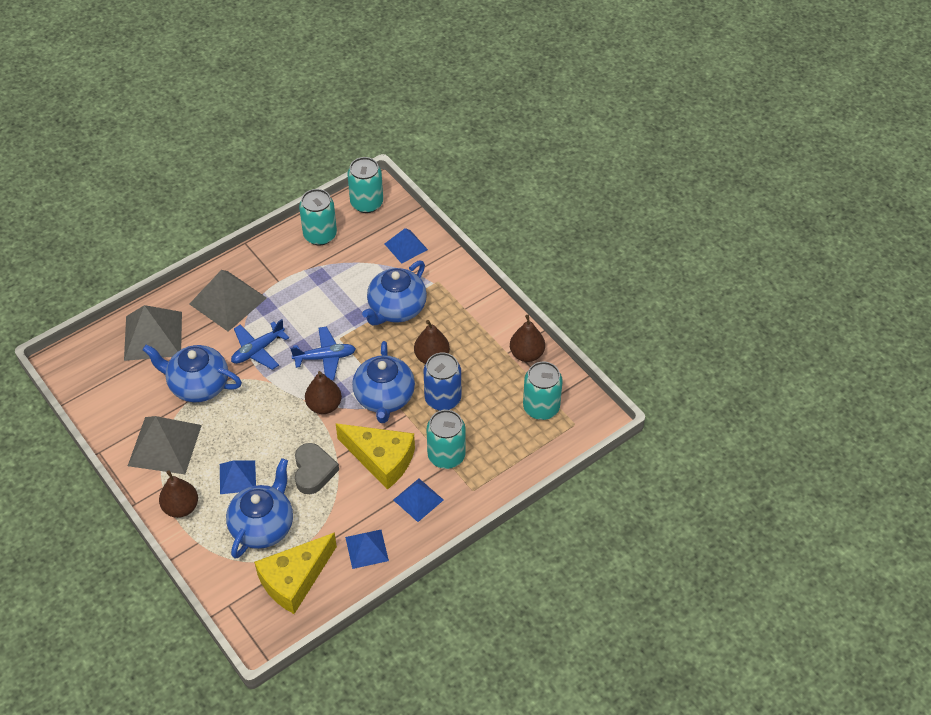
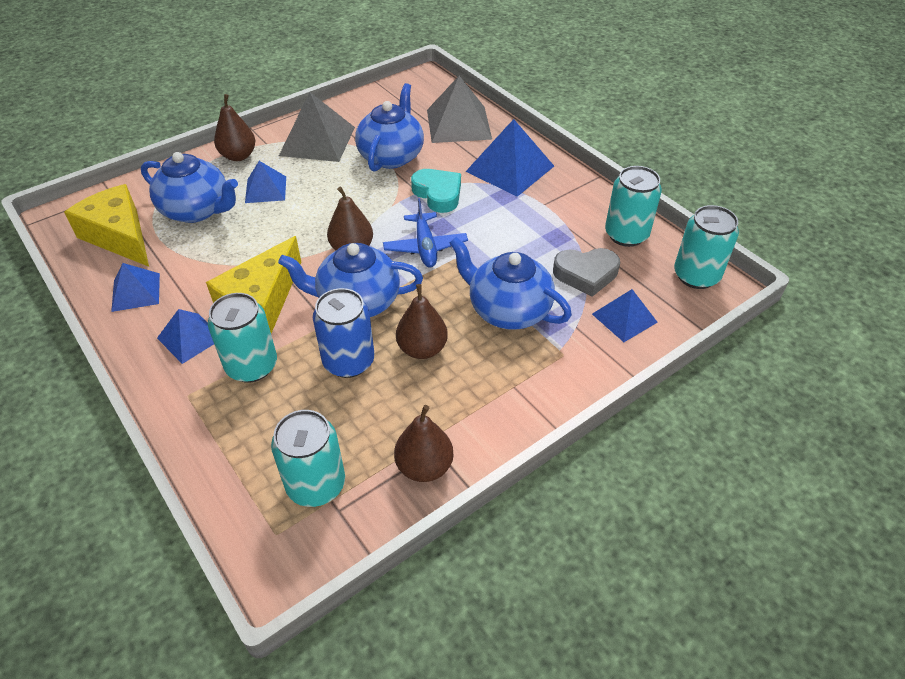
camera: 90 degrees right, 5 degrees down
(228, 300) = (510, 168): grey pyramid -> blue pyramid
(258, 350) = (438, 194): blue plane -> turquoise heart
(313, 471) = (259, 244): grey heart -> grey heart (586, 274)

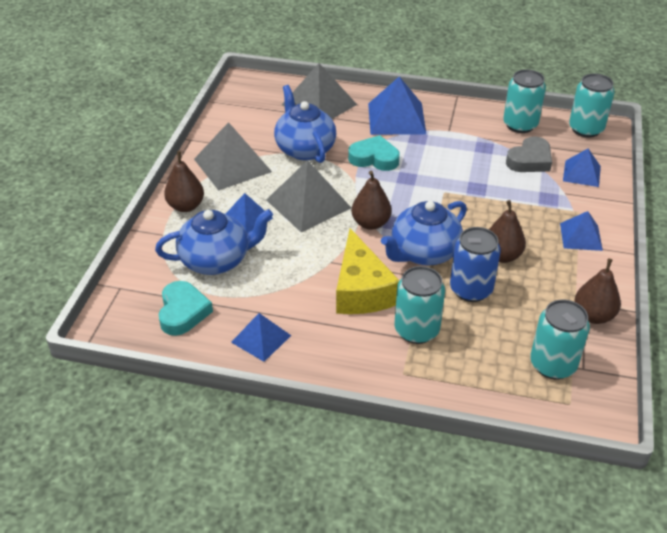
camera: 40 degrees left, 5 degrees down
(119, 236) = (183, 312): yellow cheese -> turquoise heart
(190, 337) = (349, 341): blue pyramid -> blue pyramid (580, 236)
(328, 203) = (308, 203): none -> grey pyramid
(425, 247) = (415, 196): blue plane -> none
(508, 310) = (517, 205): blue teapot -> none

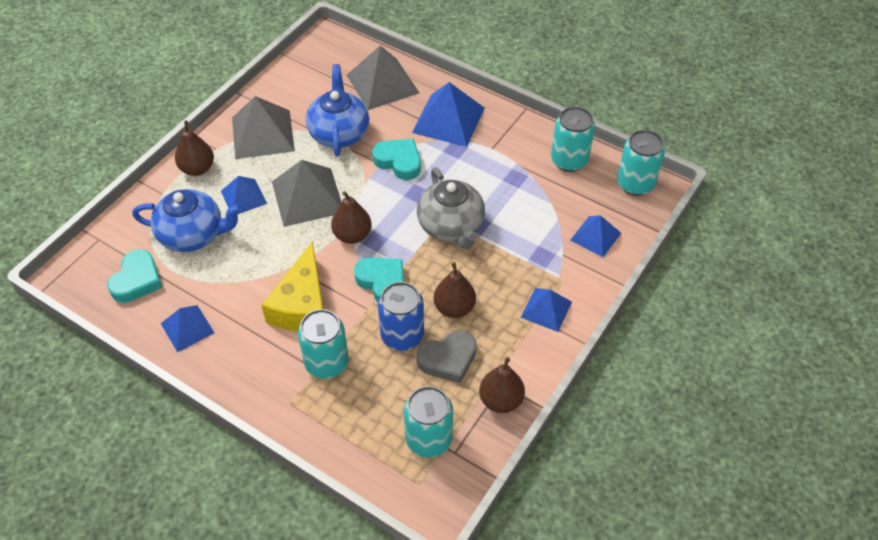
camera: 20 degrees right, 10 degrees up
(423, 253) = (382, 282): blue teapot -> turquoise heart
(455, 195) = (451, 226): none -> grey teapot
(530, 160) = (552, 206): grey heart -> grey heart (448, 359)

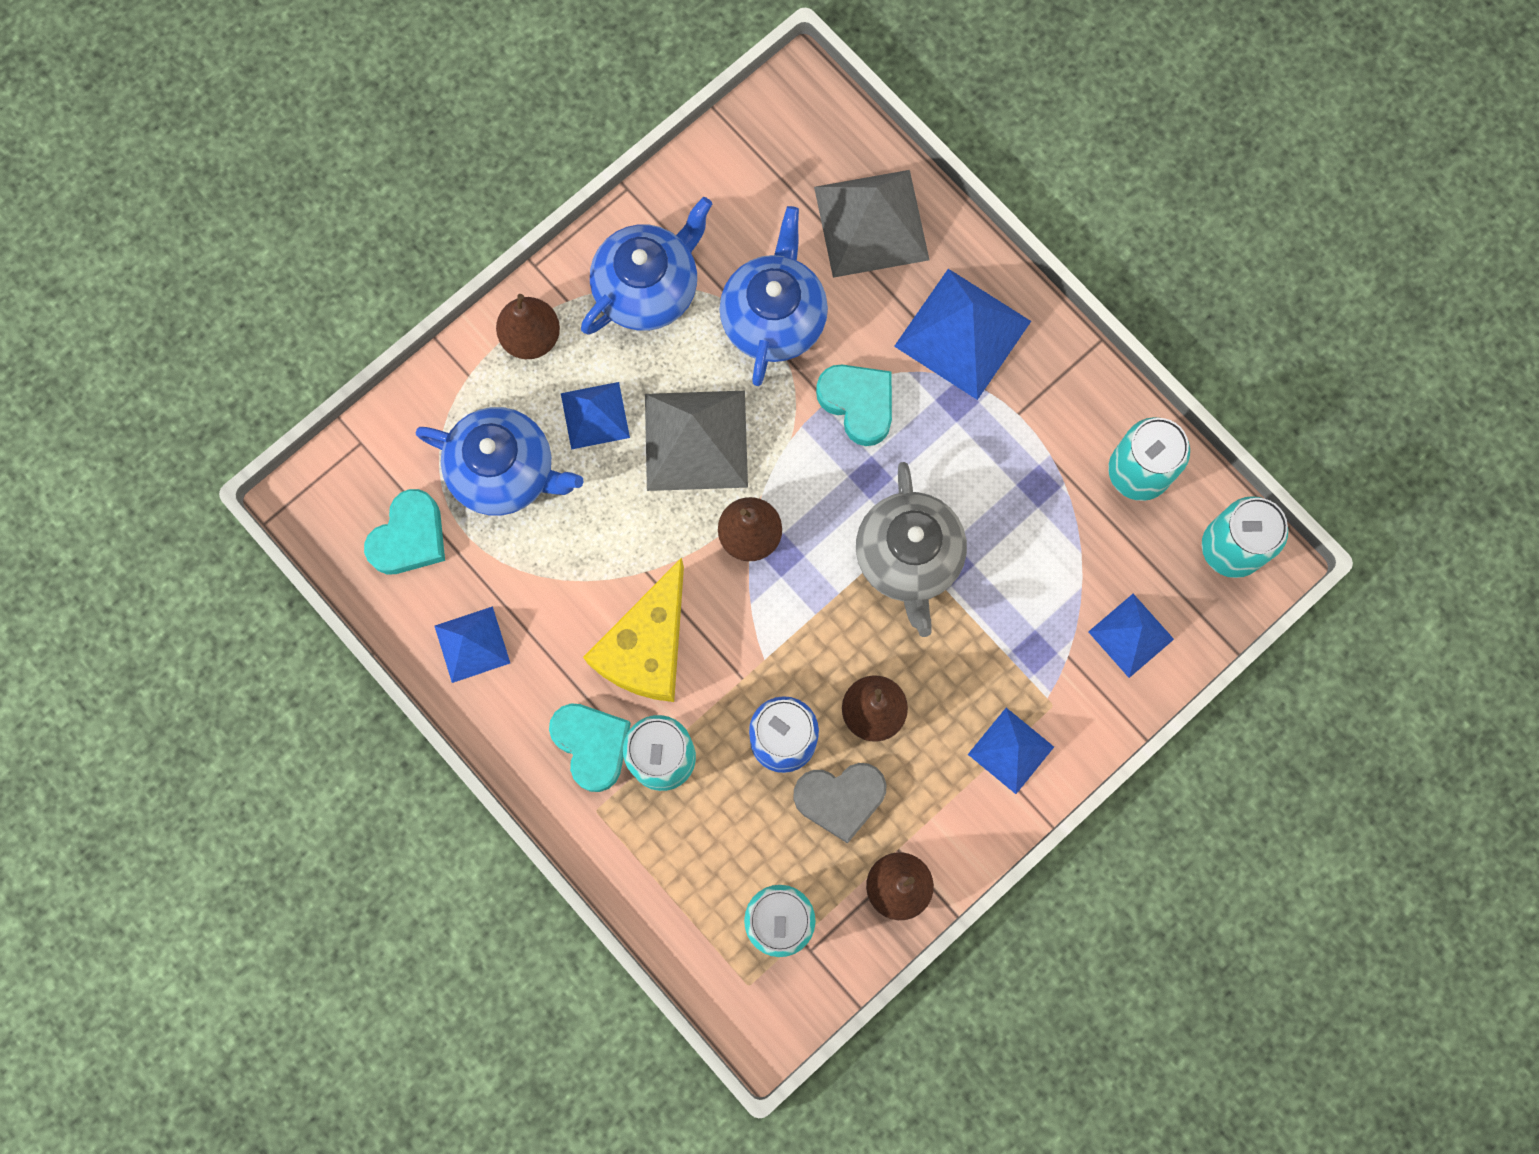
camera: 15 degrees right, 25 degrees up
(262, 134) = (648, 288): grey pyramid -> blue teapot
(382, 282) = (776, 637): turquoise heart -> turquoise heart (592, 745)

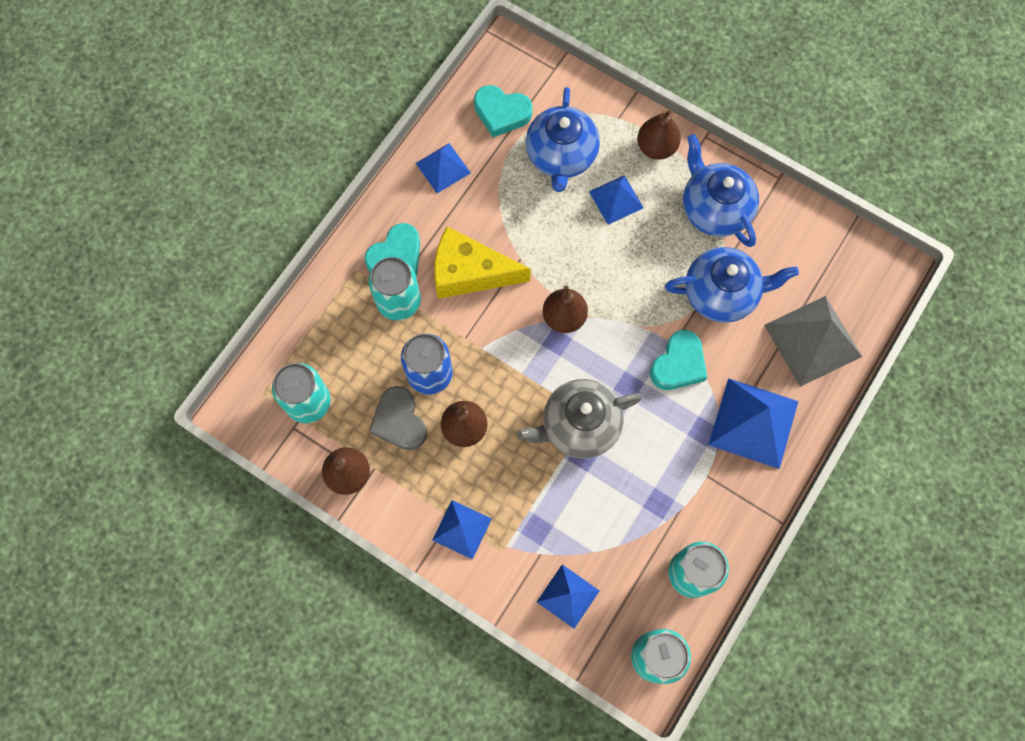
camera: 75 degrees right, 5 degrees down
(648, 288) = (714, 209): blue teapot -> blue teapot turned 150 degrees counterclockwise
(696, 440) = (619, 266): grey pyramid -> none

